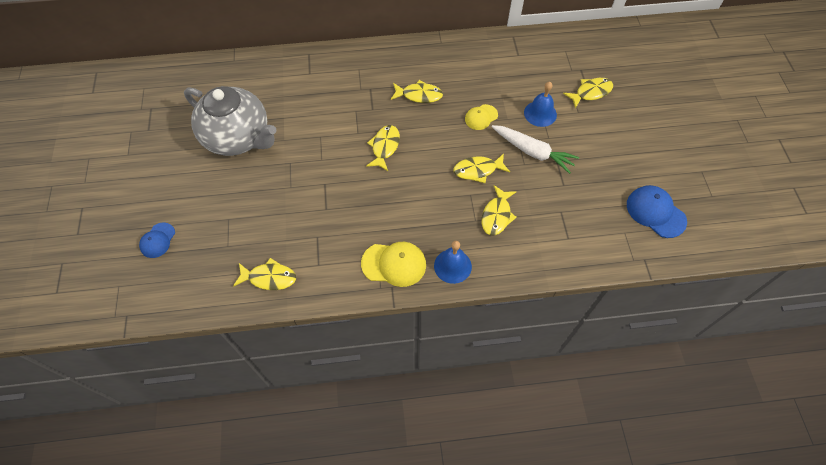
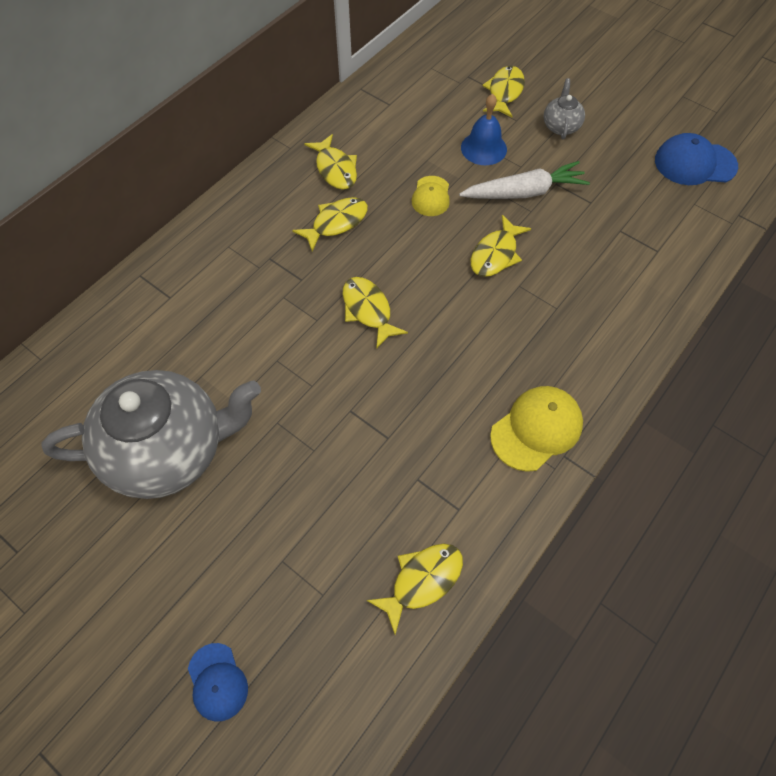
camera: 45 degrees left, 0 degrees up
(452, 266) = (594, 375): blue bell -> none
(497, 215) = (570, 285): yellow fish -> yellow fish (335, 169)
(600, 133) = (561, 126): none -> grey teapot

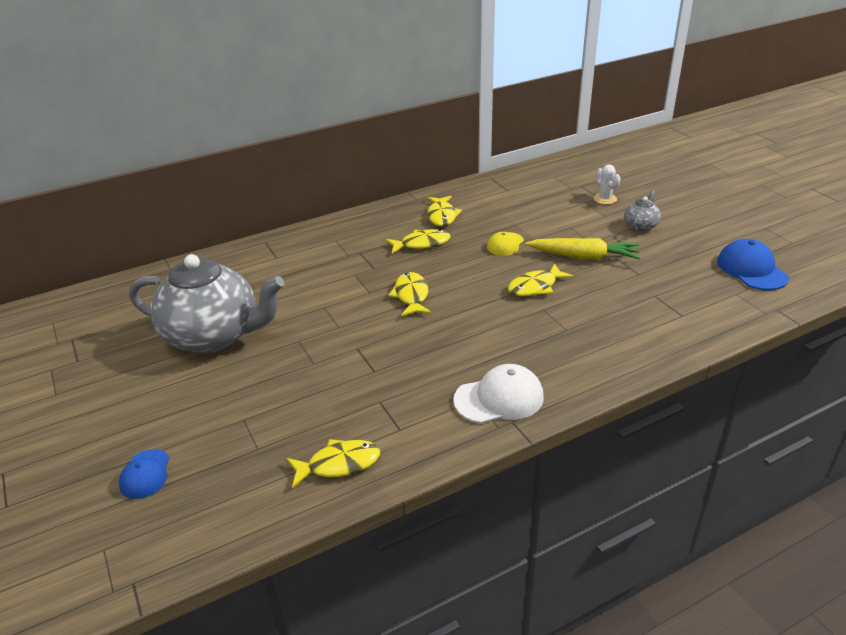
camera: 25 degrees right, 25 degrees down
(483, 148) = (566, 226): blue bell -> none
(504, 92) = (605, 199): yellow fish -> white cactus
(524, 192) = (584, 257): white carrot -> yellow carrot
(536, 429) = (499, 398): yellow cap -> white cap
(694, 163) = (751, 269): blue cap -> blue cap turned 45 degrees clockwise

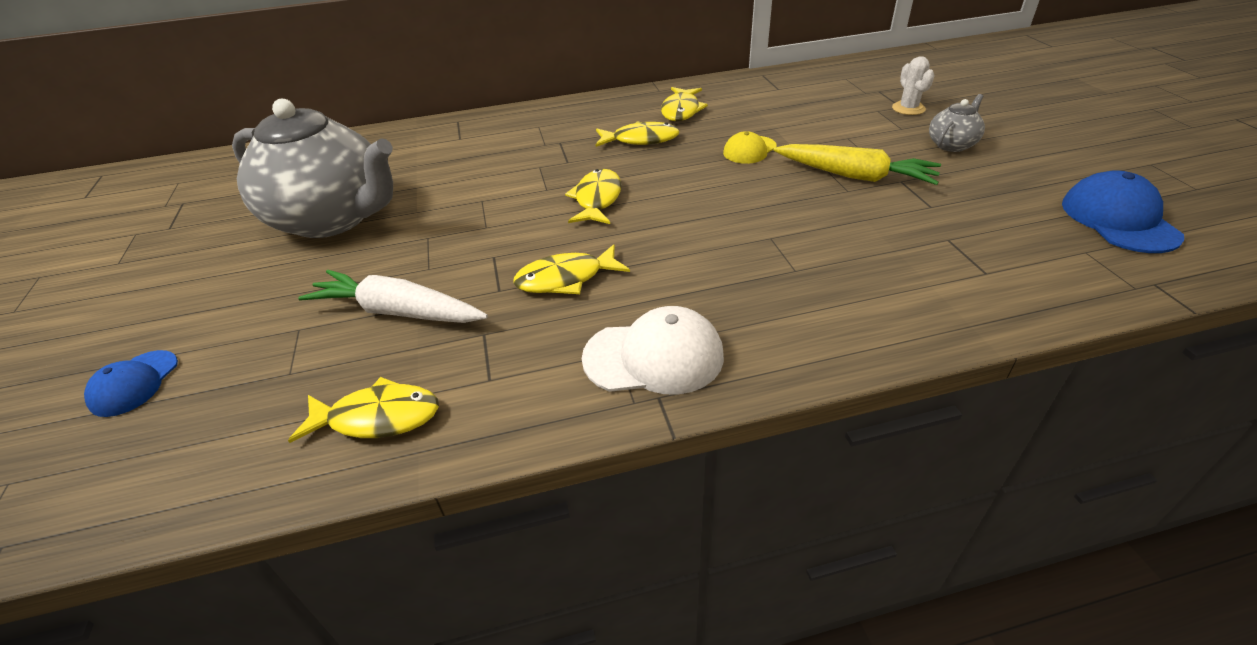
camera: 15 degrees right, 5 degrees up
(309, 396) = (397, 311): none -> white carrot
(535, 287) = (770, 207): yellow fish -> yellow fish (566, 279)

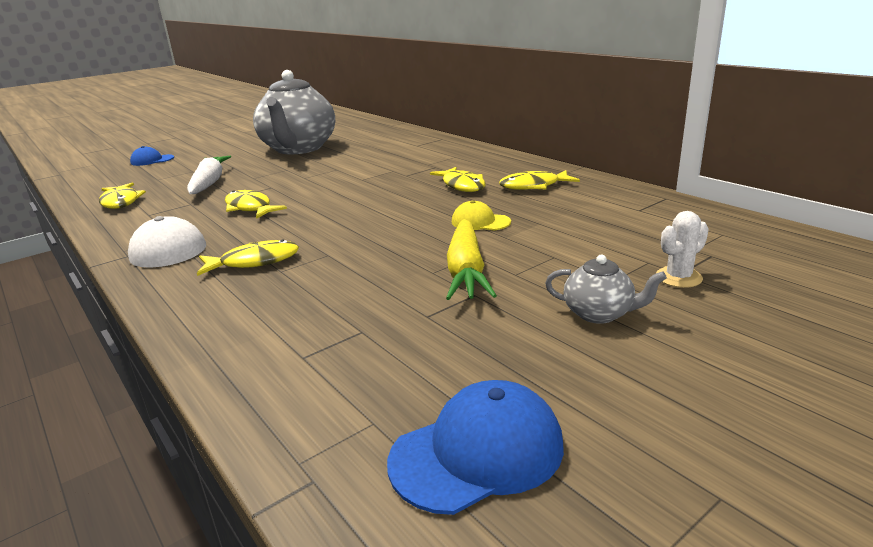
camera: 65 degrees right, 15 degrees down
(597, 199) = (356, 194): yellow fish -> yellow fish (254, 262)

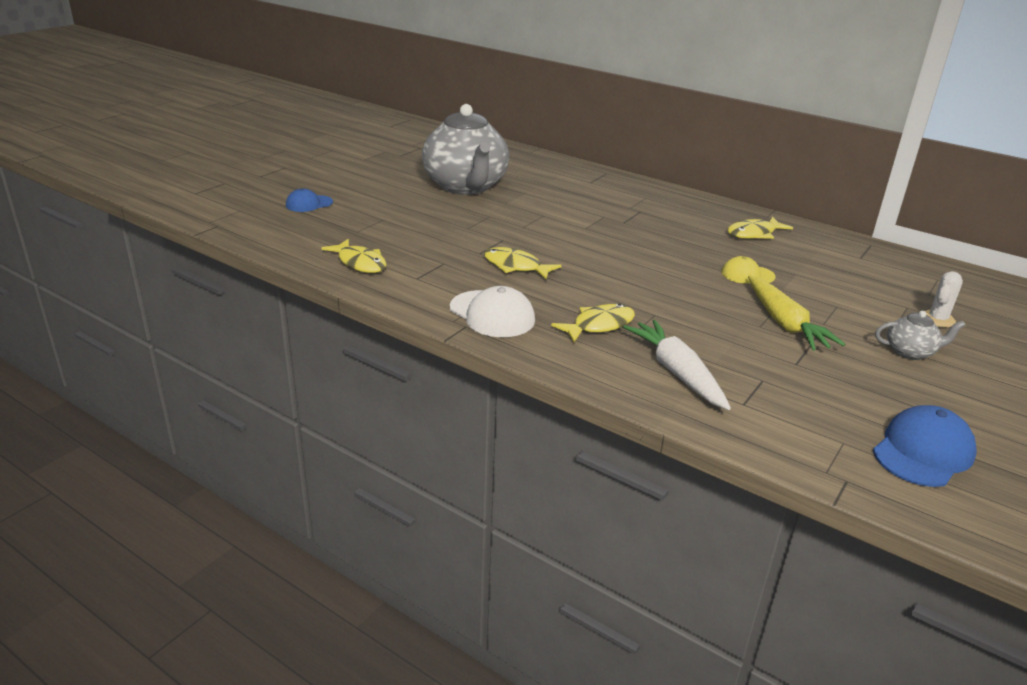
camera: 20 degrees left, 5 degrees up
(209, 183) = (427, 235): white carrot -> white carrot (676, 372)
(462, 185) = (690, 234): yellow fish -> none

